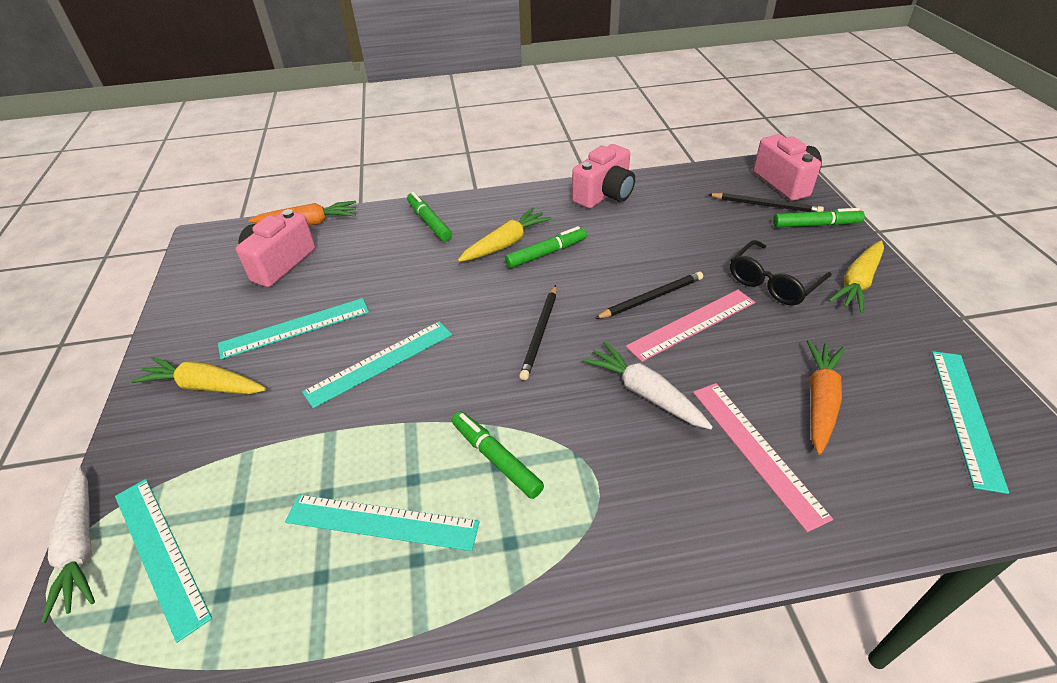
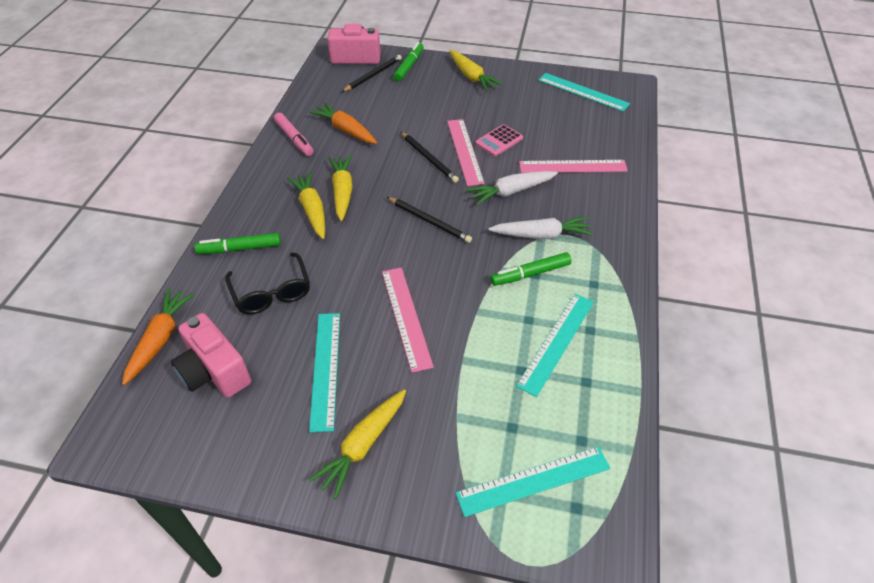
camera: 70 degrees left, 5 degrees up
(81, 547) = (506, 541): white carrot -> white carrot (541, 235)
(380, 362) = (406, 317): turquoise ruler -> pink ruler
(546, 253) = (342, 192): green marker -> yellow carrot
(604, 195) = (294, 139): pink camera -> pink marker
(651, 298) = (429, 158): black pencil -> black pencil turned 150 degrees clockwise
(742, 350) = (499, 141): none -> pink calculator
(773, 282) = (450, 105): black glasses -> black glasses (271, 292)
(820, 401) = (550, 130): orange carrot -> orange carrot (345, 130)

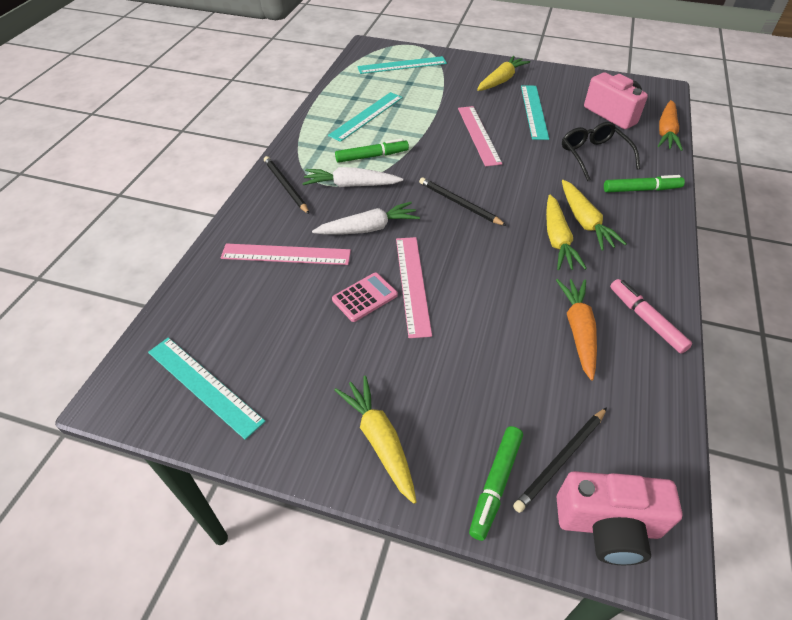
camera: 175 degrees left, 0 degrees up
(345, 130) = (578, 330): orange carrot -> orange carrot turned 135 degrees counterclockwise
(429, 158) = (459, 276): black pencil -> black pencil (285, 186)

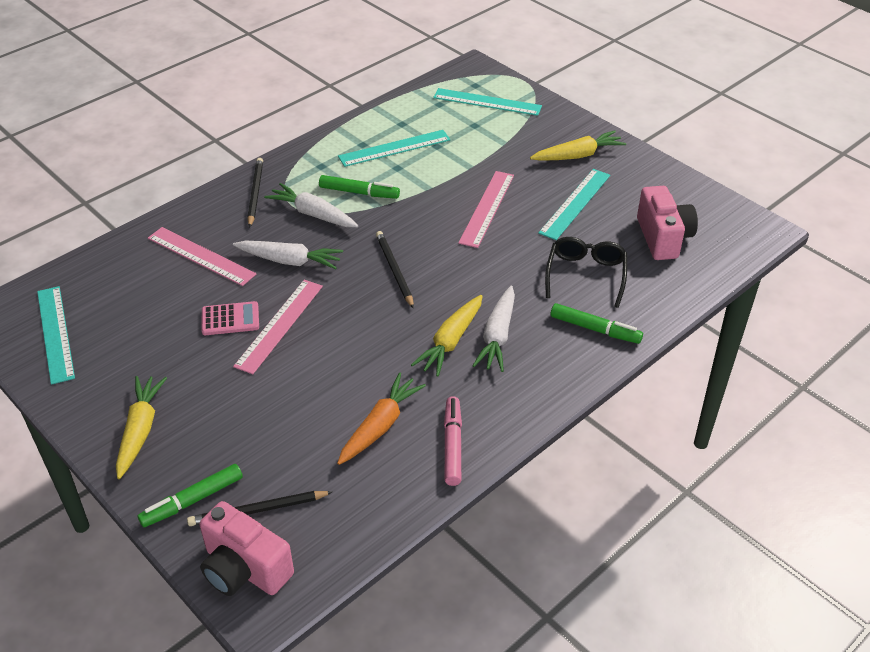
camera: 30 degrees right, 5 degrees down
(585, 222) = (497, 336): yellow carrot -> white carrot
(666, 132) = (701, 280): orange carrot -> none

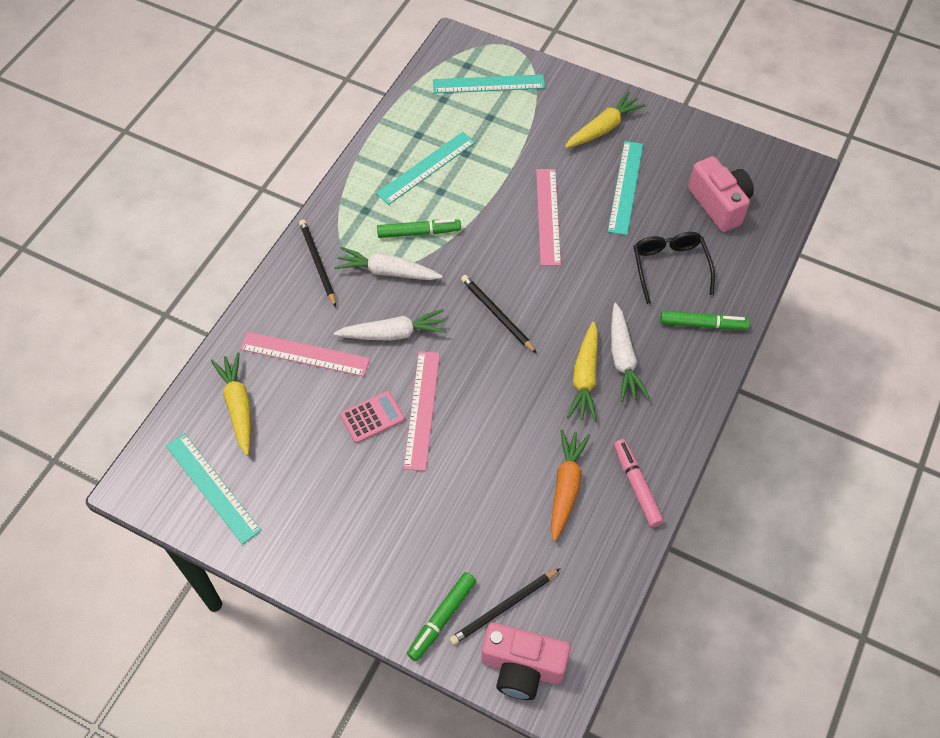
camera: 20 degrees left, 15 degrees up
(140, 430) = (355, 564): yellow carrot -> yellow carrot (238, 406)

